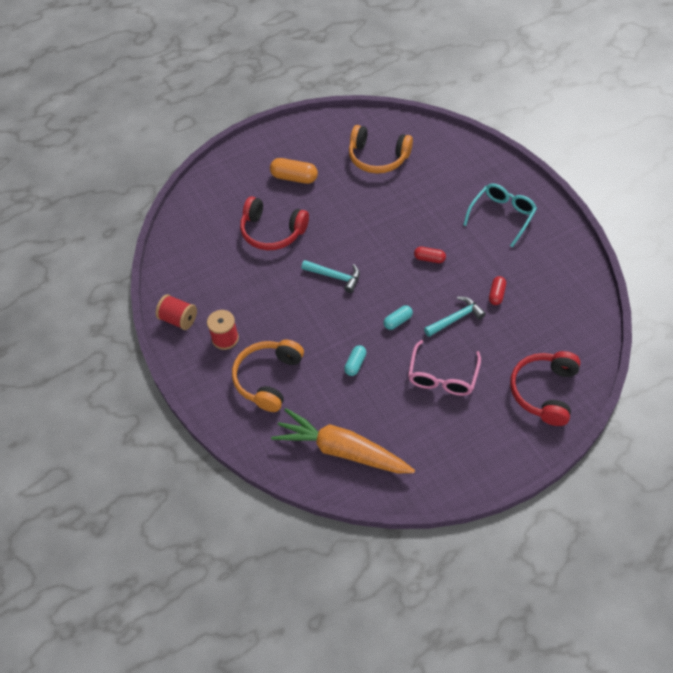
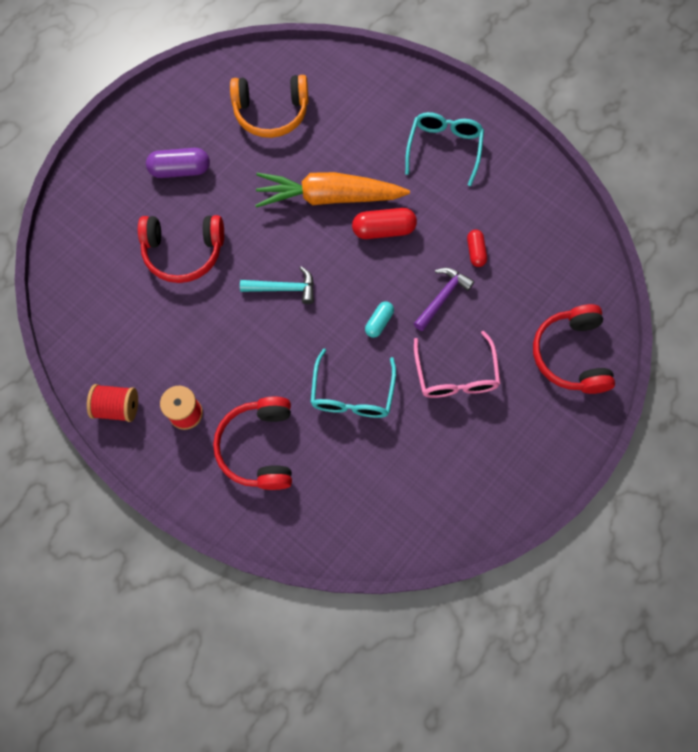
camera: 25 degrees left, 15 degrees up
(268, 378) = (259, 447): orange headphones -> red headphones
(294, 178) = (180, 170): orange capsule -> purple capsule
(342, 451) = (381, 506): orange carrot -> orange carrot (329, 197)
(355, 364) = (352, 393): turquoise capsule -> turquoise glasses
(429, 259) = (383, 230): red capsule -> red capsule, size x1.64
(455, 319) = (442, 297): turquoise hammer -> purple hammer

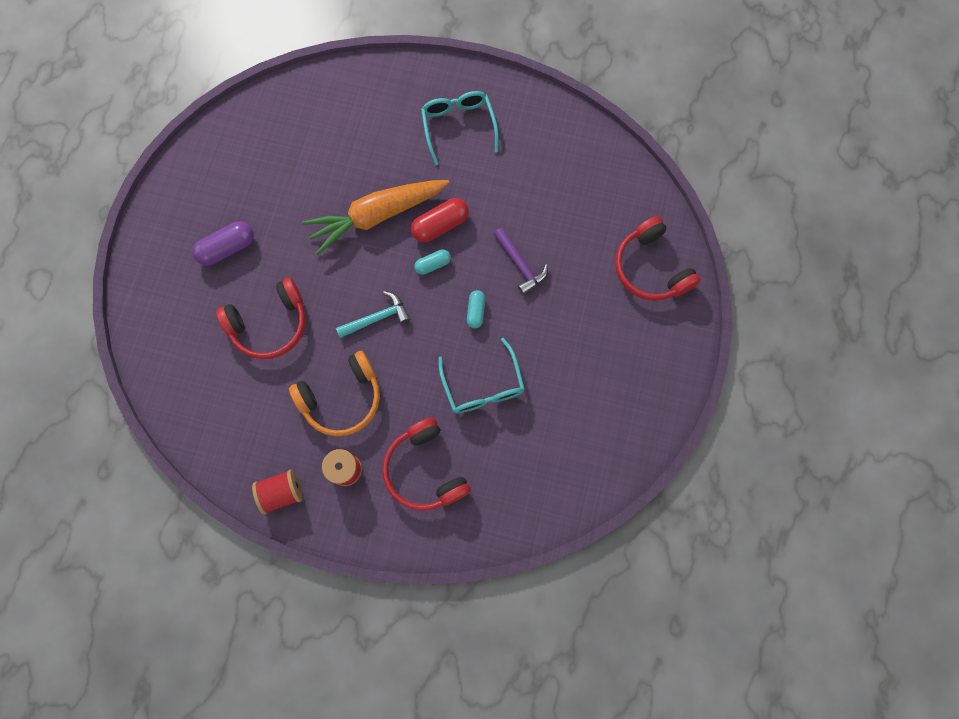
camera: 25 degrees left, 5 degrees up
(271, 113) = (285, 157): orange headphones -> orange headphones (342, 398)
(359, 262) = (433, 264): none -> turquoise capsule
(442, 297) = (520, 264): purple hammer -> purple hammer turned 135 degrees clockwise
(455, 374) = (562, 328): pink glasses -> none
(475, 252) = (529, 210): red capsule -> none

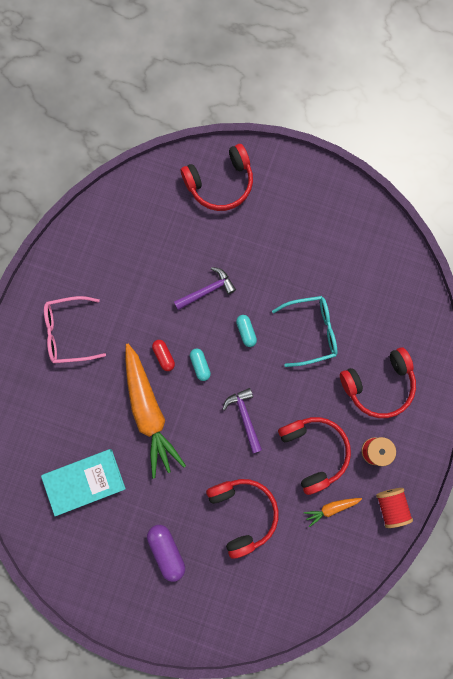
camera: 85 degrees left, 5 degrees up
(277, 423) = (331, 508): none -> orange carrot
(299, 159) = (84, 481): none -> turquoise book
(342, 398) = (314, 451): orange headphones -> red headphones
(377, 318) = (245, 417): turquoise hammer -> purple hammer
(440, 225) = (164, 356): red capsule -> red capsule, size x0.61
(458, 127) = (69, 332): turquoise glasses -> pink glasses
(476, 311) = (246, 332): turquoise capsule -> turquoise capsule turned 60 degrees clockwise

